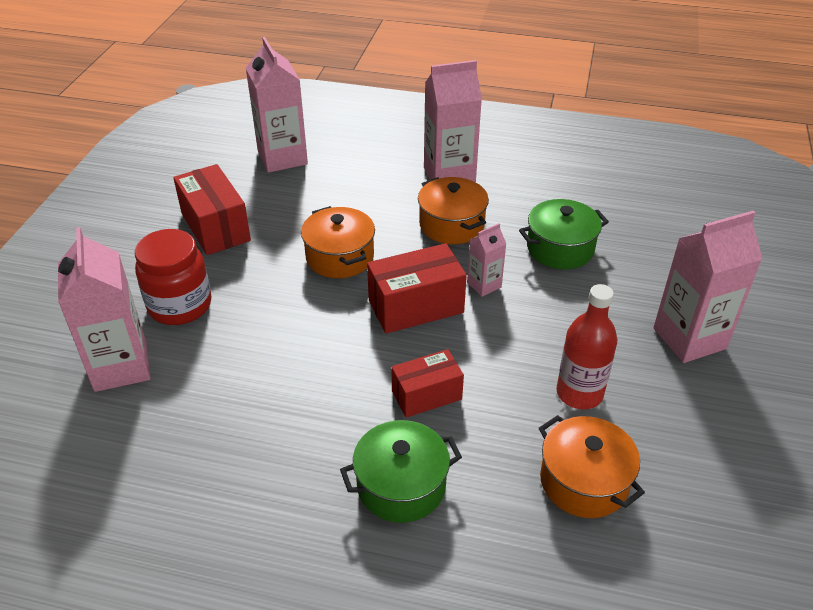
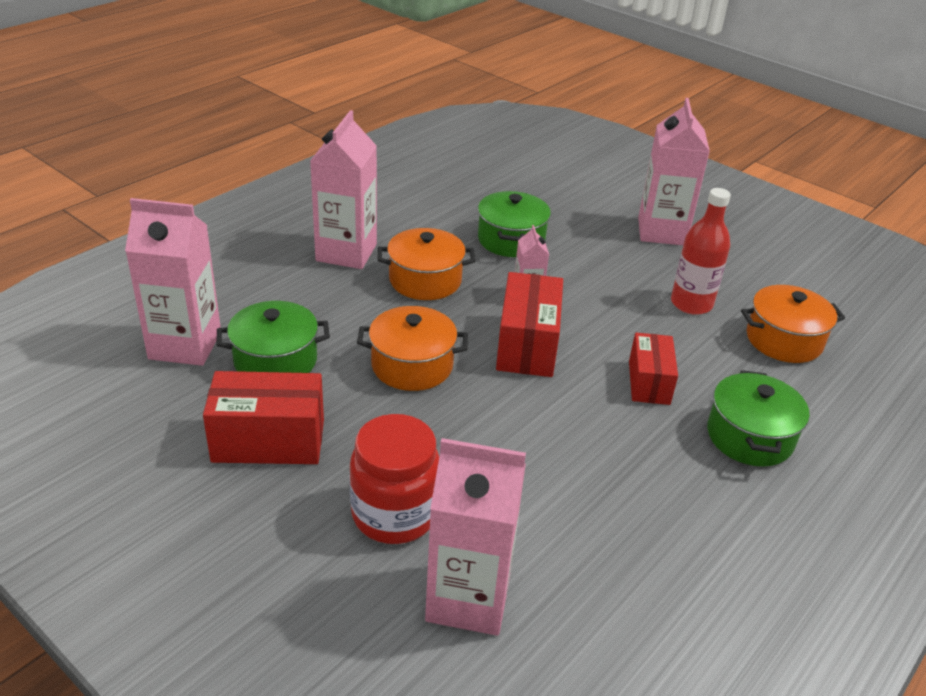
camera: 65 degrees left, 5 degrees down
(295, 197) = (275, 361): none -> green pot

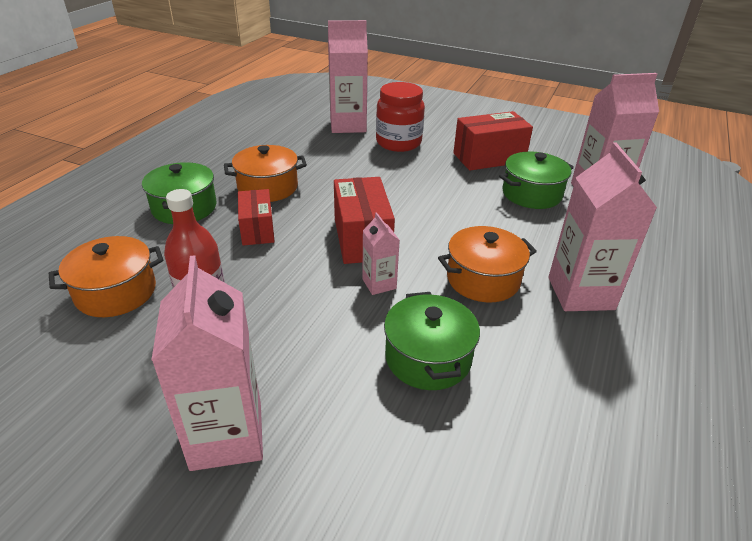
camera: 165 degrees right, 0 degrees up
(412, 365) = (440, 208): orange pot -> orange pot (268, 187)

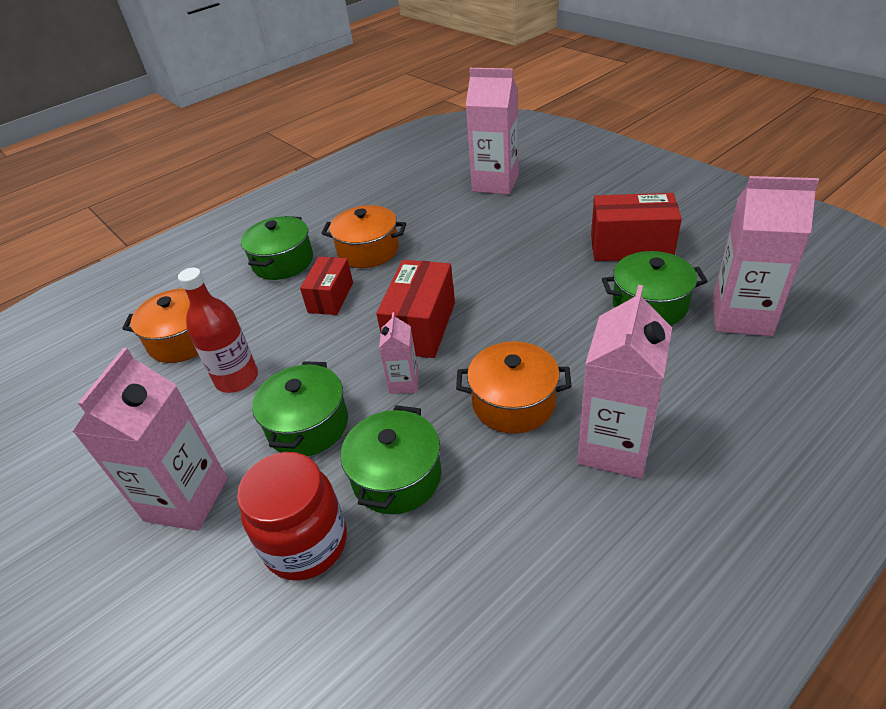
camera: 30 degrees right, 5 degrees up
(312, 337) = (308, 425): none -> green pot
(398, 143) = (536, 213): red jar -> red jar (306, 543)

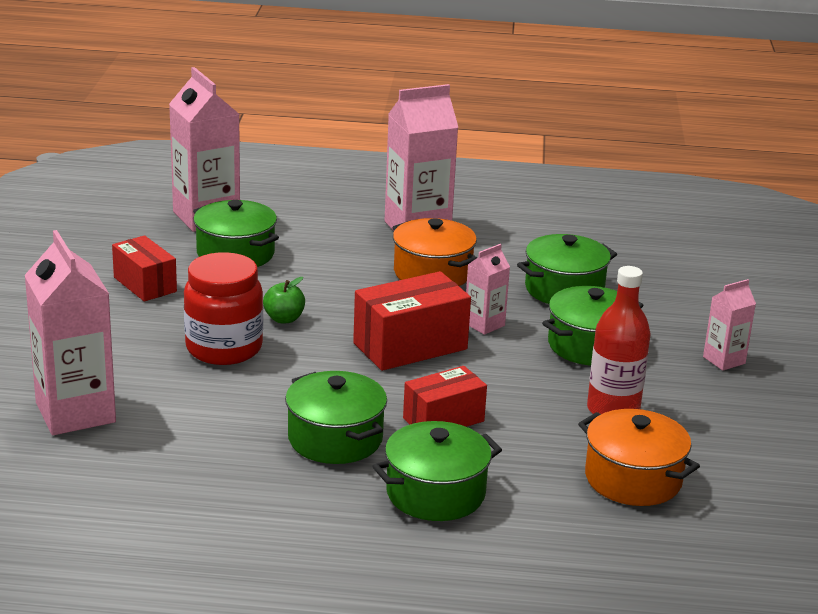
camera: 140 degrees left, 15 degrees down
(186, 499) = (724, 360): pink carton -> pink carton, size x0.51
(306, 543) = (659, 298): red jar -> red jar (224, 348)
(368, 251) = (335, 439): orange pot -> green pot
(520, 287) = (284, 319): none -> green apple
(631, 247) = (145, 284): red box -> red box, size x0.66

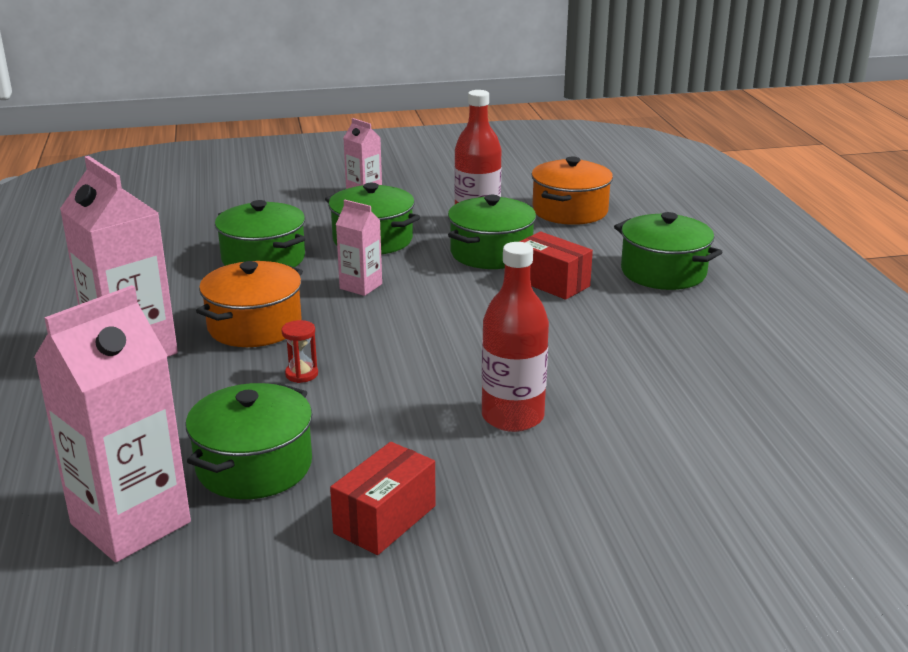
camera: 105 degrees left, 0 degrees up
(75, 413) = (730, 479): pink carton -> none
(224, 348) = (512, 417): red jar -> red bottle
(284, 319) = (417, 393): green apple -> none
(335, 439) = (628, 324): green pot -> green pot (491, 253)
(343, 281) = (301, 374): none -> red hourglass
(410, 346) = (430, 315): red box -> none

